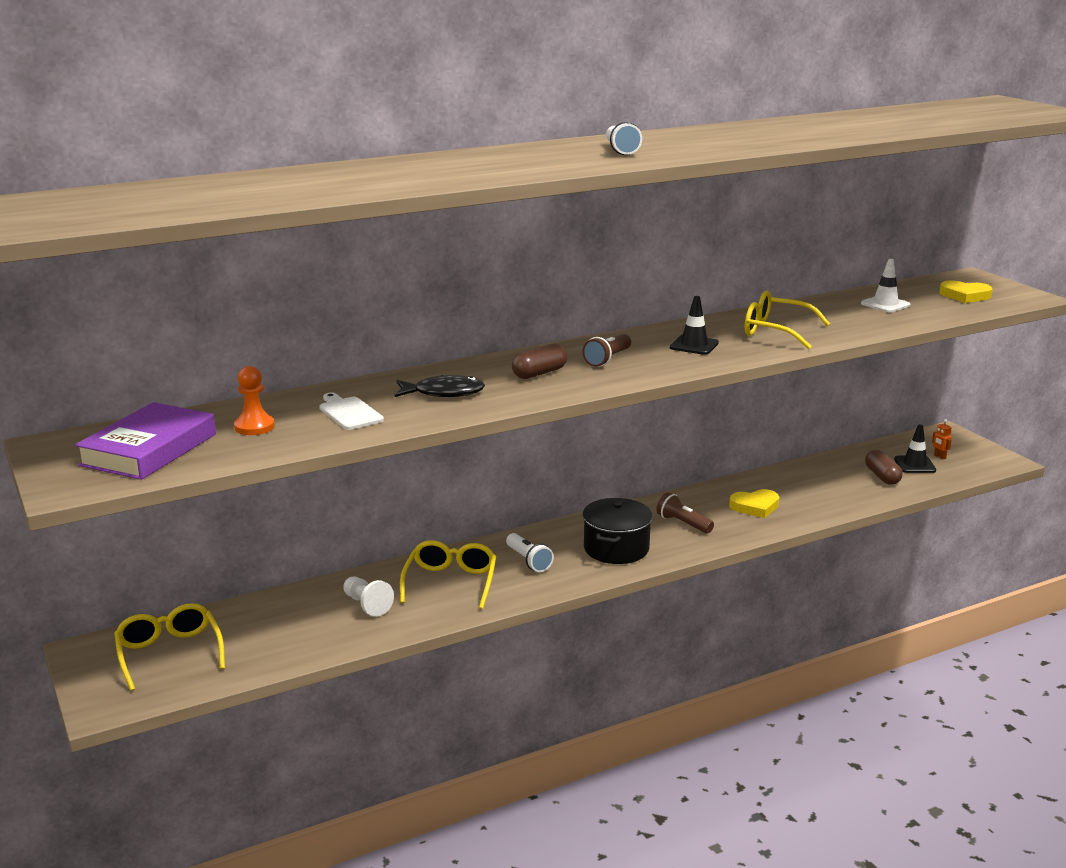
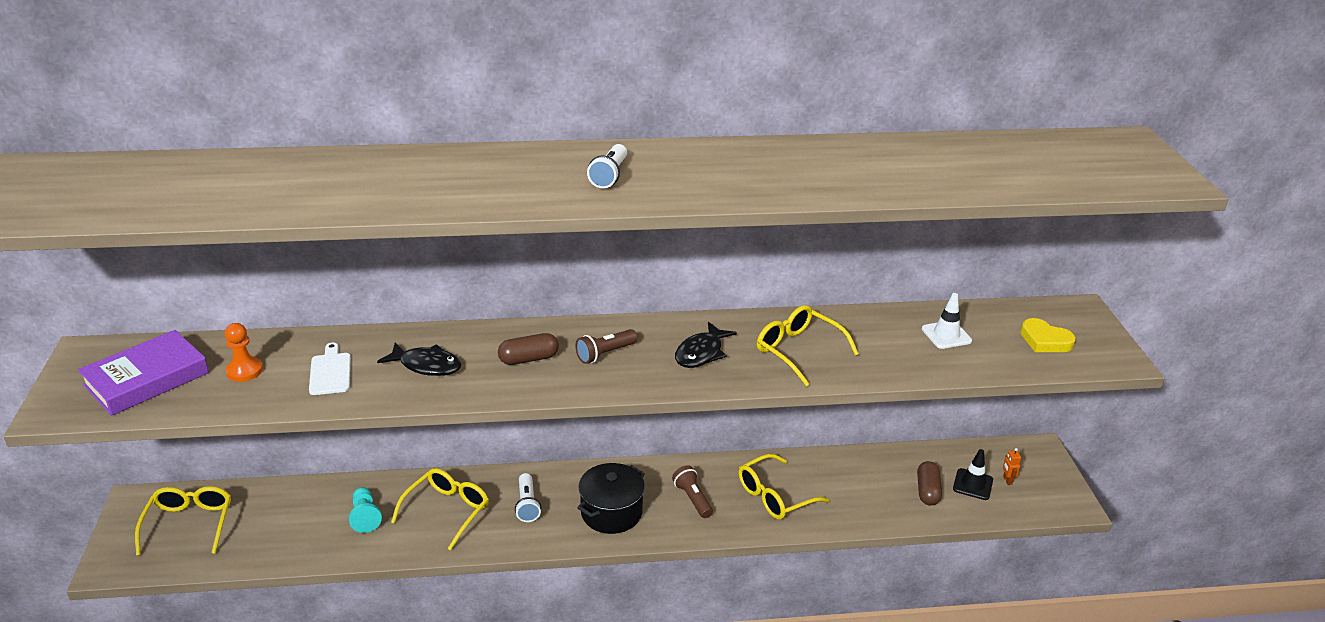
camera: 20 degrees right, 10 degrees up
(367, 605) = (365, 517): white pawn -> turquoise pawn
(694, 345) = (701, 353): black traffic cone -> black fish
(755, 507) = (774, 496): yellow heart -> yellow glasses

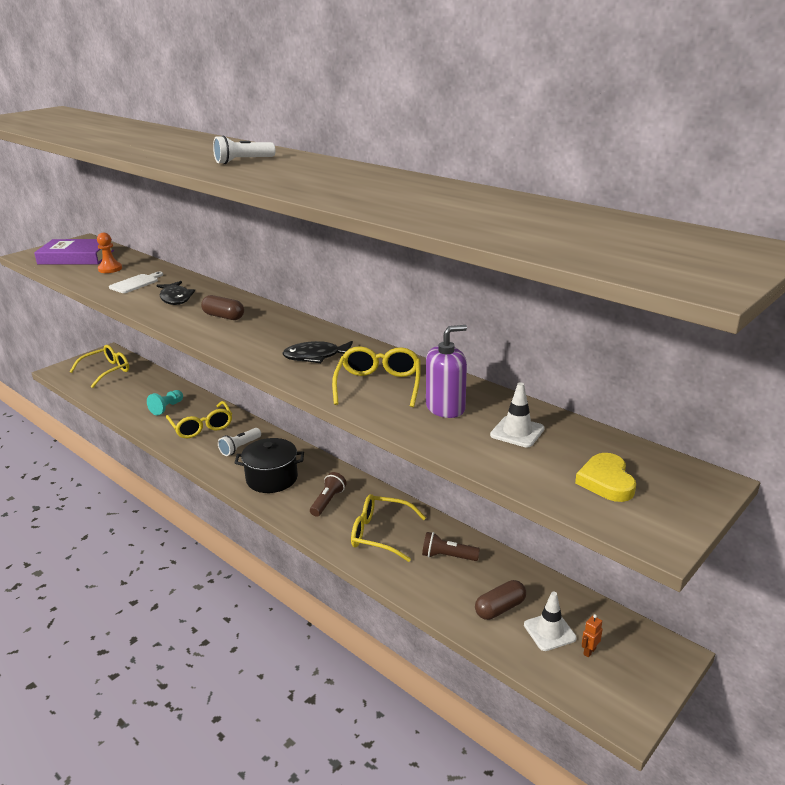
camera: 50 degrees right, 5 degrees down
(447, 511) = (202, 427): yellow glasses -> yellow glasses turned 75 degrees clockwise
(605, 354) = (264, 332): brown flashlight -> brown flashlight (447, 556)
(875, 343) = (445, 408): none -> purple soap dispenser
(972, 484) = (549, 631): black traffic cone -> white traffic cone

